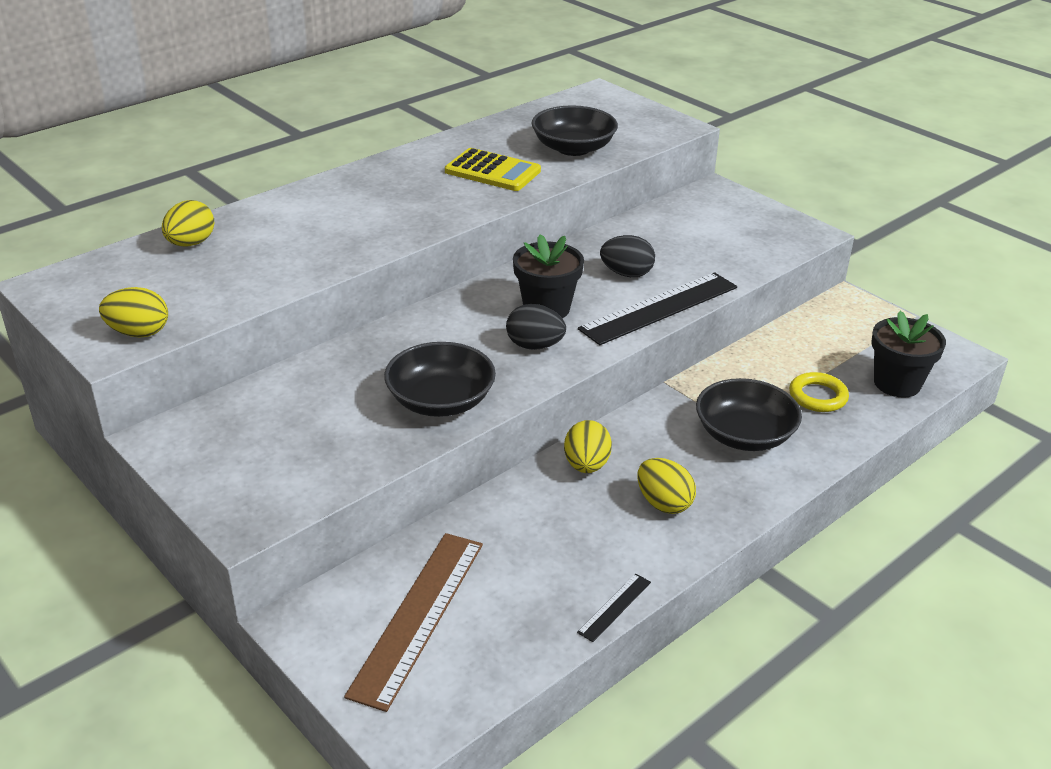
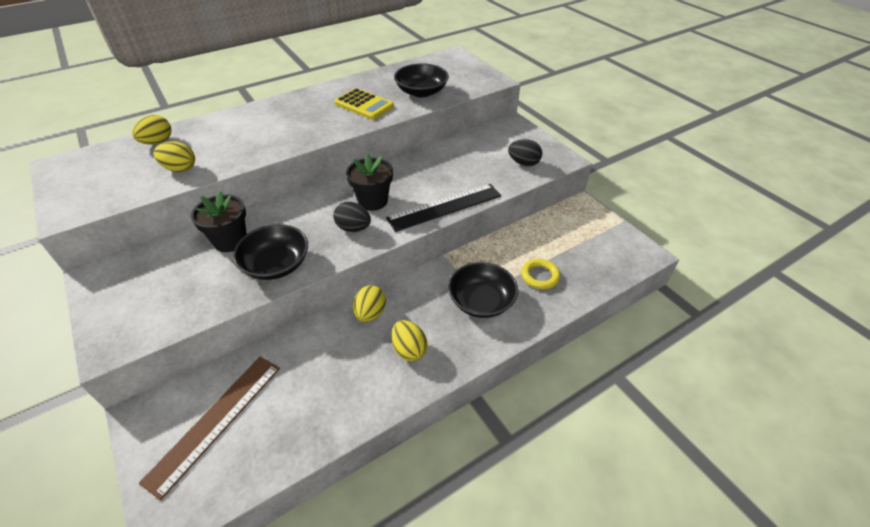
camera: 10 degrees right, 10 degrees up
(139, 333) = (88, 204): yellow egg -> yellow egg (180, 169)
(614, 607) = (345, 432): black ruler -> none
(626, 274) = (433, 179): black egg -> black egg (523, 163)
(897, 383) = (596, 271): black flower pot -> black flower pot (230, 241)

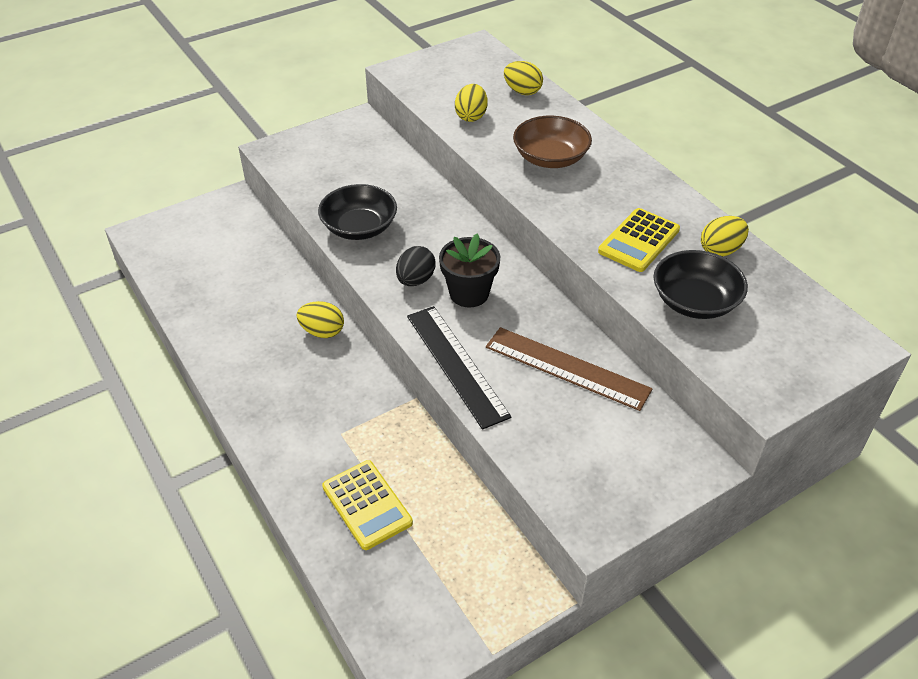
camera: 90 degrees right, 0 degrees up
(215, 421) = (215, 241): brown ruler -> brown ruler (567, 368)
(230, 241) = (399, 190): black flower pot -> none
(260, 132) = (550, 158): none -> brown bowl
(409, 349) = (266, 366): yellow egg -> yellow egg (720, 250)
(481, 301) = (328, 434): black bowl -> none
(523, 163) = (573, 467): black egg -> none
(540, 276) = (367, 505): yellow ring -> yellow calculator

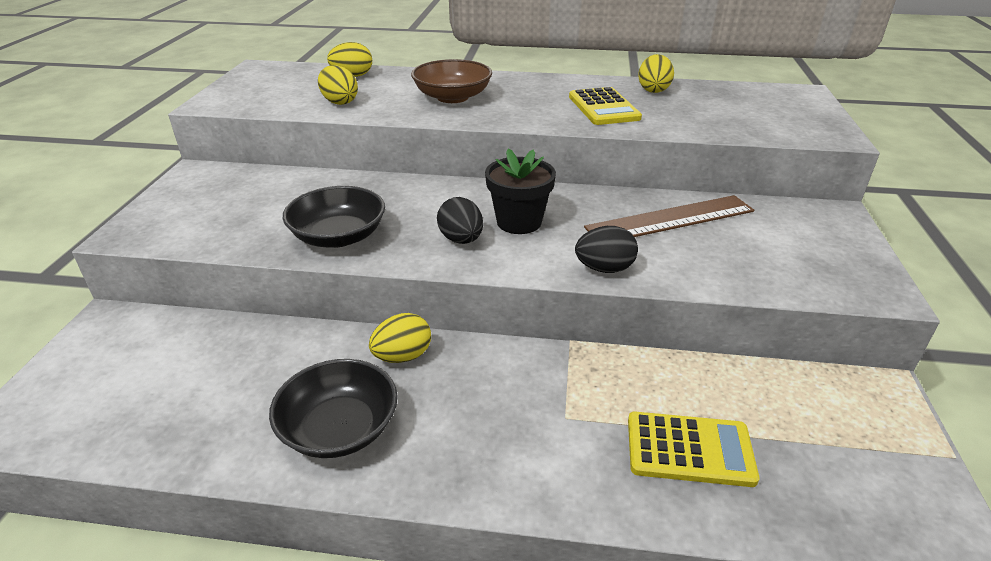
camera: 50 degrees left, 10 degrees down
(456, 365) = (604, 269): black ruler -> black egg
(695, 301) = (699, 117): black bowl -> black bowl (339, 428)

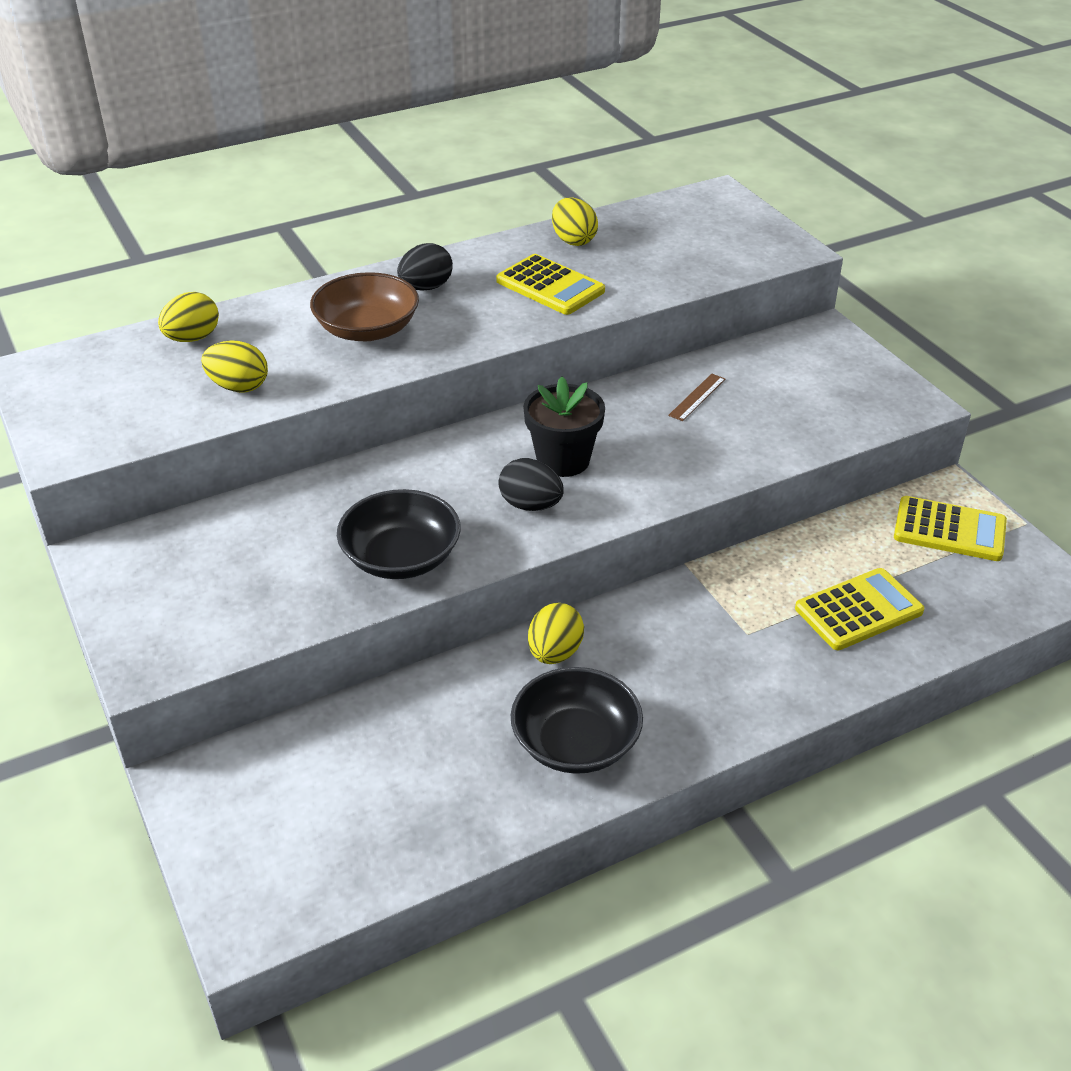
camera: 35 degrees left, 5 degrees up
(604, 269) = (692, 477): black egg -> black egg (426, 287)
(670, 219) = (697, 397): brown ruler -> brown ruler, size x0.44
(853, 424) = (949, 530): none -> yellow calculator

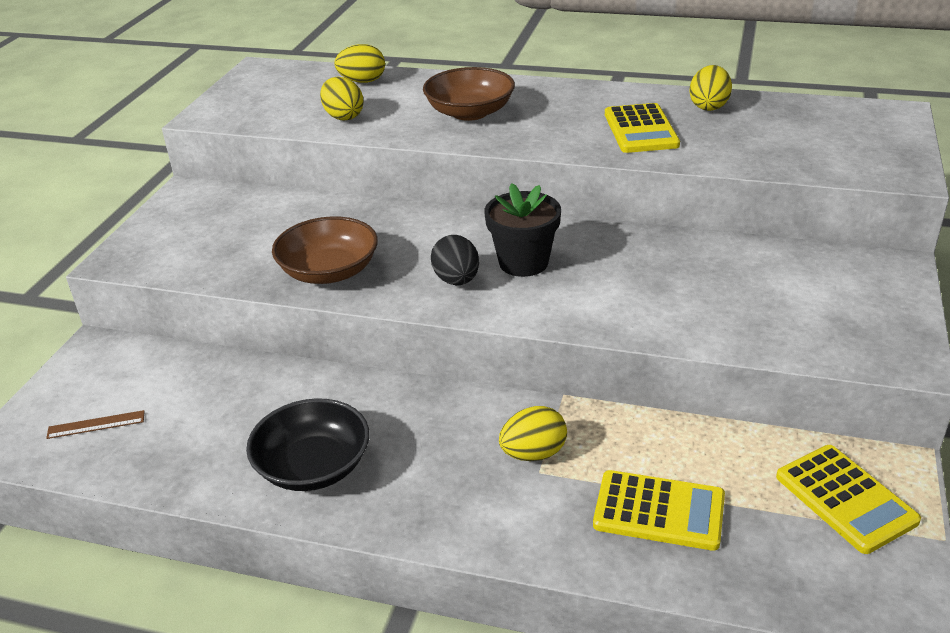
camera: 45 degrees right, 5 degrees down
(401, 557) = (329, 271): black bowl -> brown bowl
(426, 287) = (549, 101): black egg -> none
(554, 653) = (384, 401): yellow egg -> yellow egg (533, 454)
(697, 397) = (695, 266): brown ruler -> brown ruler (96, 424)

